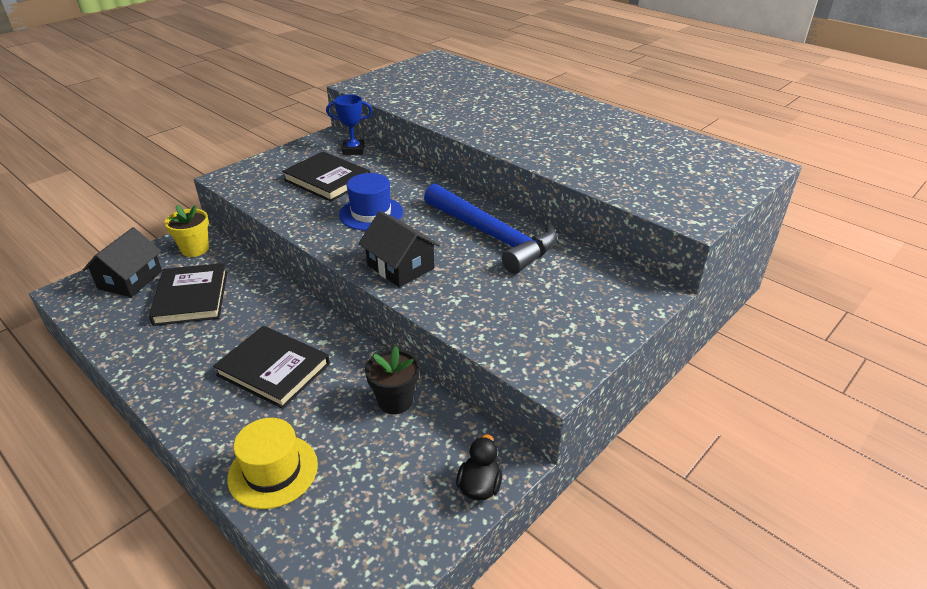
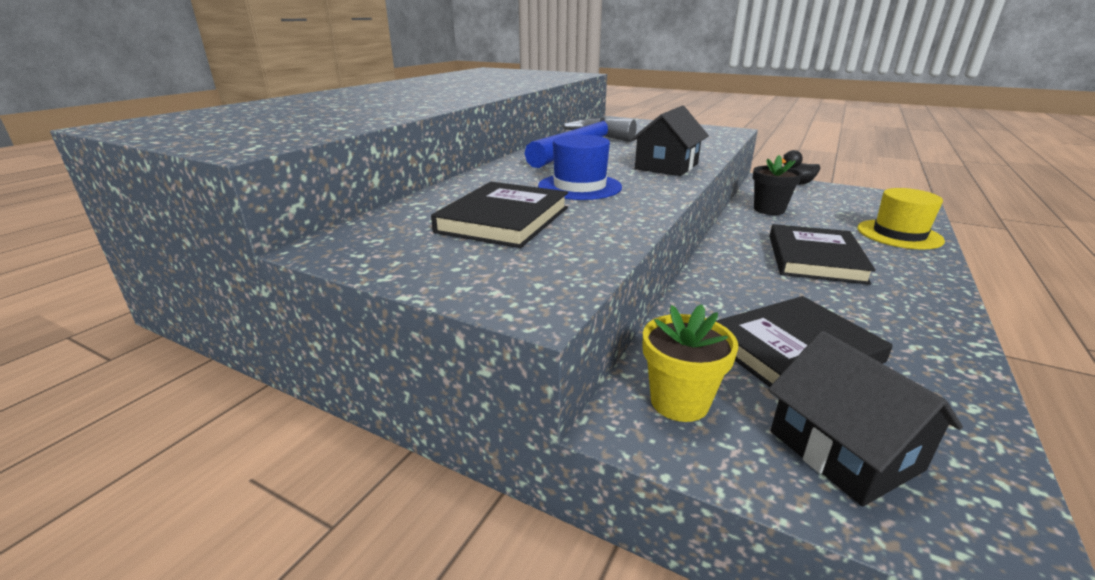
camera: 105 degrees left, 10 degrees down
(130, 280) = (844, 450): black house -> black house turned 60 degrees clockwise
(353, 150) = (388, 220): blue trophy -> none

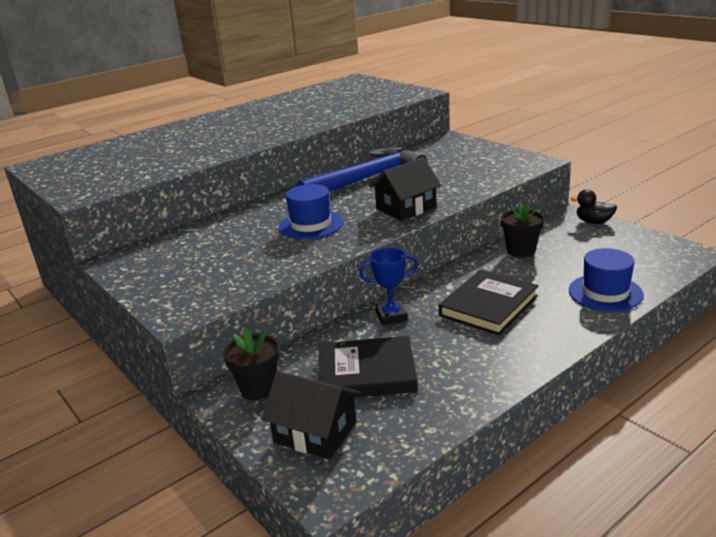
camera: 25 degrees right, 0 degrees up
(504, 219) = (227, 251): black book -> none
(679, 402) = (258, 388): yellow flower pot -> black flower pot
(730, 282) = (391, 316): none -> blue trophy
(844, 450) = (315, 432): black house -> black house turned 60 degrees counterclockwise
(899, 234) = (605, 293): yellow hat -> blue hat

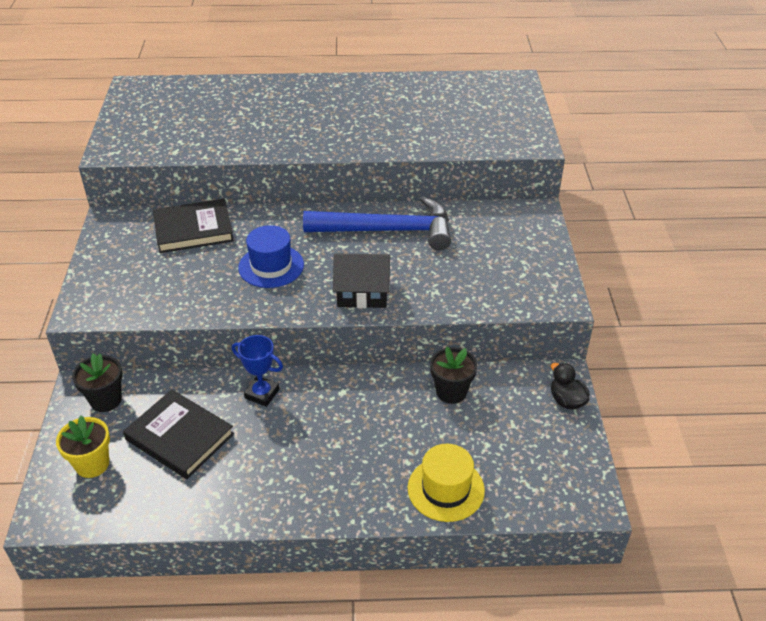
camera: 35 degrees right, 15 degrees up
(315, 432) = (92, 464): black house -> yellow flower pot
(489, 306) = (340, 435): black book -> black book (193, 229)
(605, 293) = (446, 489): blue hat -> yellow hat

